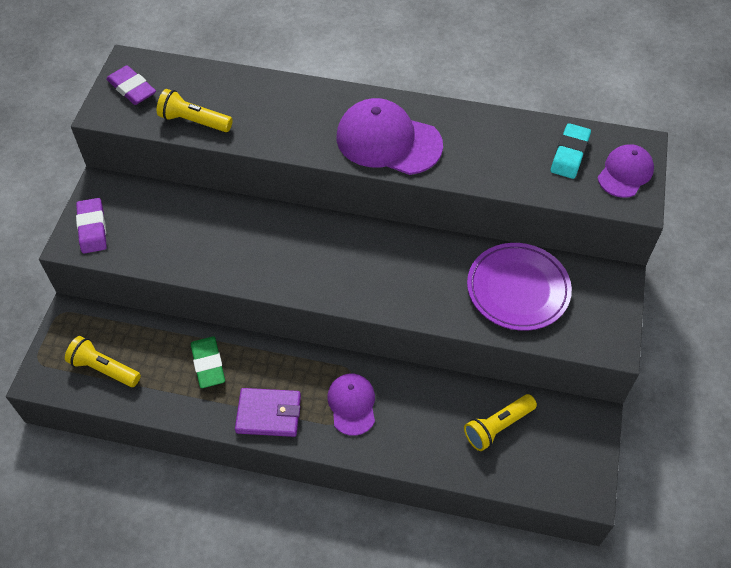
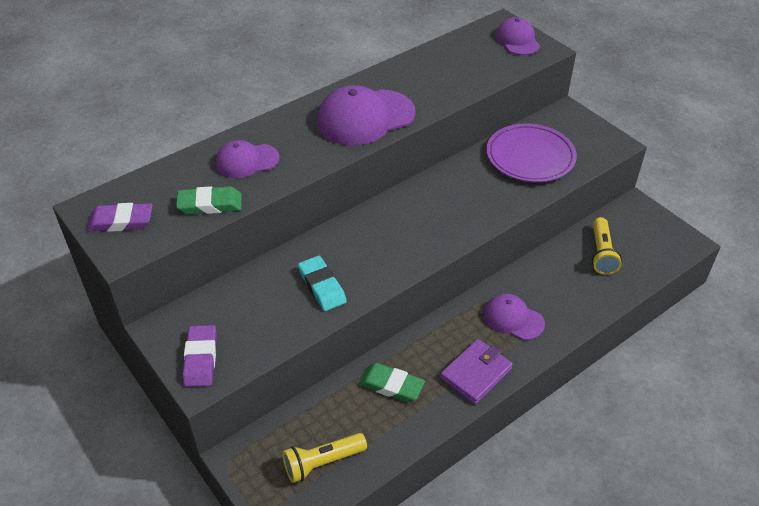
camera: 50 degrees left, 10 degrees down
(92, 228) = (201, 359): purple eraser -> purple eraser turned 60 degrees clockwise
(194, 121) = (210, 204): yellow flashlight -> green eraser
(260, 108) = (247, 161): none -> purple cap
(570, 154) = (476, 51): turquoise eraser -> turquoise eraser (322, 286)

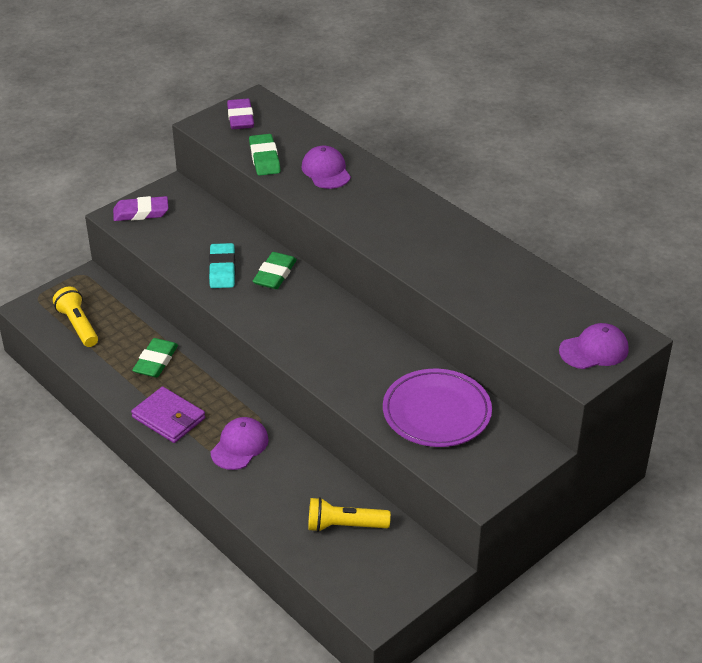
camera: 85 degrees right, 5 degrees down
(322, 286) = (222, 269): turquoise eraser -> turquoise eraser turned 60 degrees counterclockwise
(337, 246) = (275, 274): none -> green eraser
(365, 118) = (406, 237): purple cap -> none

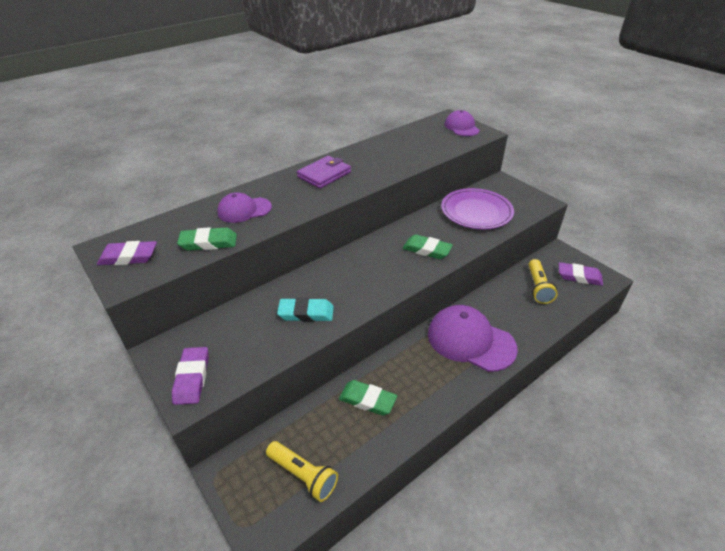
camera: 85 degrees left, 0 degrees up
(78, 325) = (303, 475): yellow flashlight -> yellow flashlight turned 120 degrees counterclockwise
(168, 418) = (442, 388): purple wallet -> purple wallet (324, 174)
(239, 446) = (470, 340): purple cap -> purple cap, size x1.69
(275, 274) = (320, 280): green eraser -> green eraser (427, 250)
(374, 579) = (579, 276): none -> purple eraser

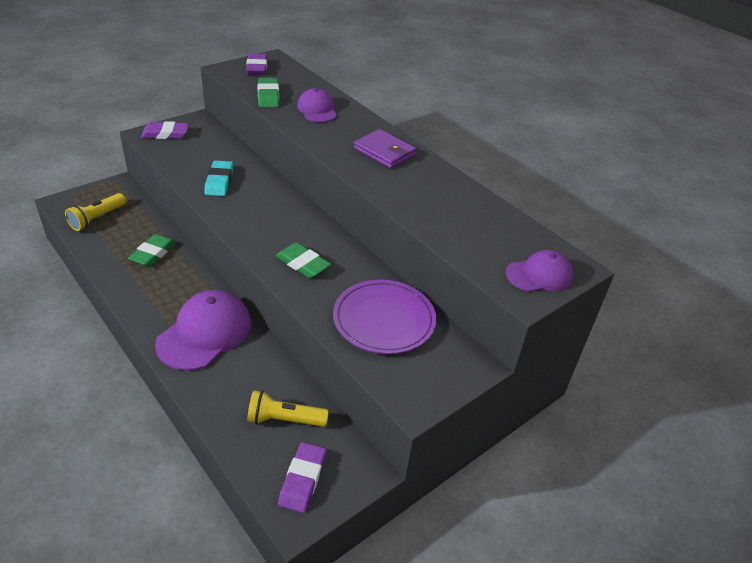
camera: 85 degrees right, 0 degrees up
(427, 250) = (302, 264): green eraser -> green eraser turned 75 degrees counterclockwise

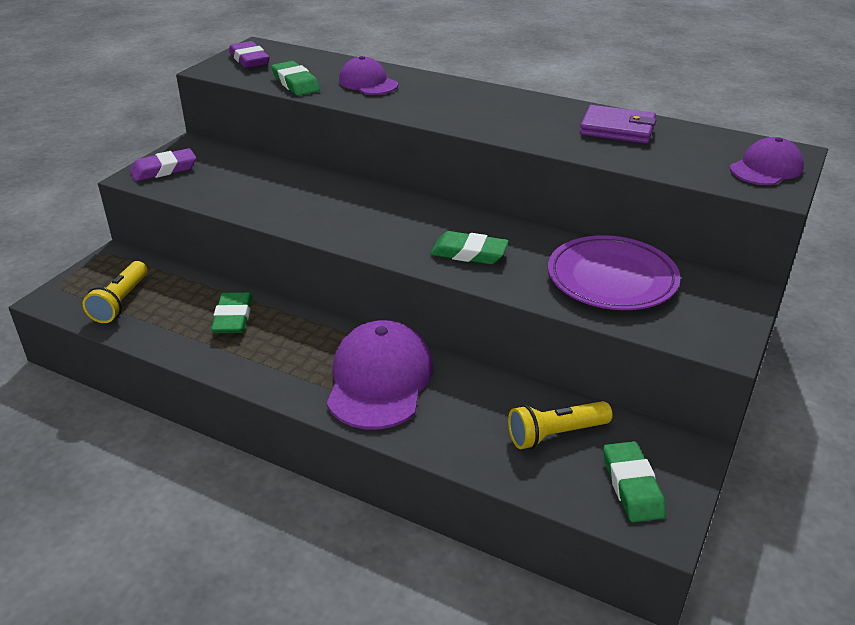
camera: 20 degrees left, 5 degrees down
(219, 181) = (285, 200): turquoise eraser -> none
(303, 479) = (632, 486): purple eraser -> green eraser
(384, 152) = (488, 103): purple wallet -> purple wallet (617, 129)

